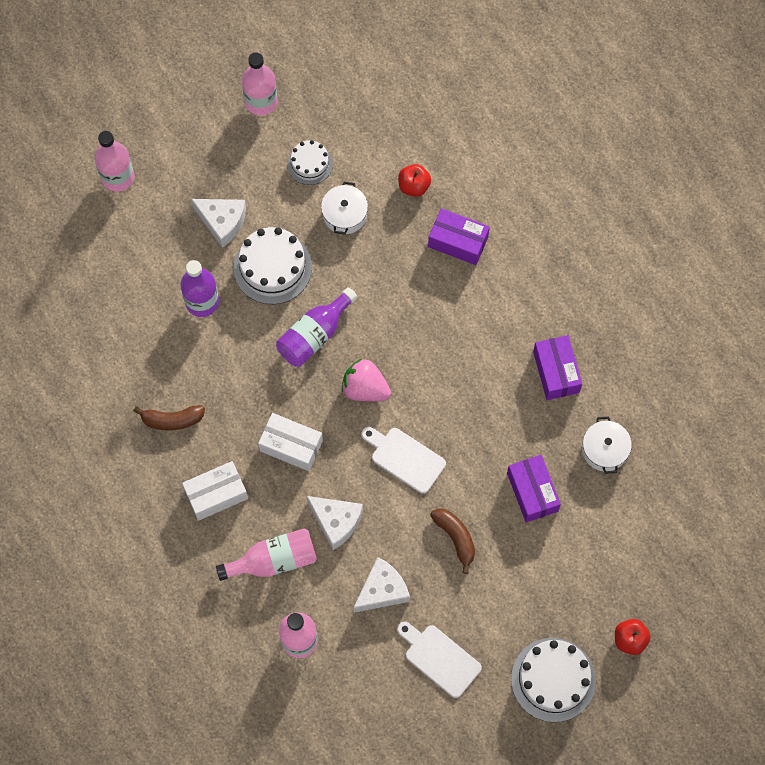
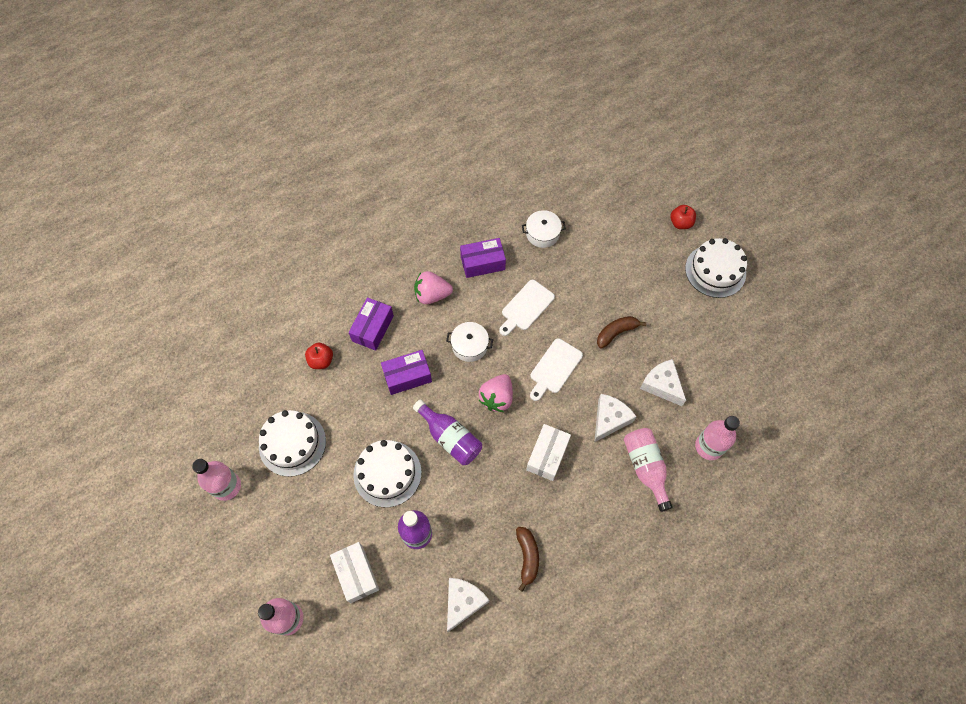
camera: 90 degrees left, 5 degrees down
(216, 494) = (592, 516): white box -> white box (356, 574)
(222, 222) = (341, 518): white cheese -> white cheese (463, 602)
(310, 164) = (292, 443): white cake -> white cake, size x1.70
(344, 214) = (342, 414): white pot -> white pot (469, 346)
(439, 659) = (710, 345): white cutting board -> white cutting board (526, 307)
(506, 310) = (432, 295): none -> pink strawberry
(532, 492) = (577, 281): purple box -> purple box (407, 376)

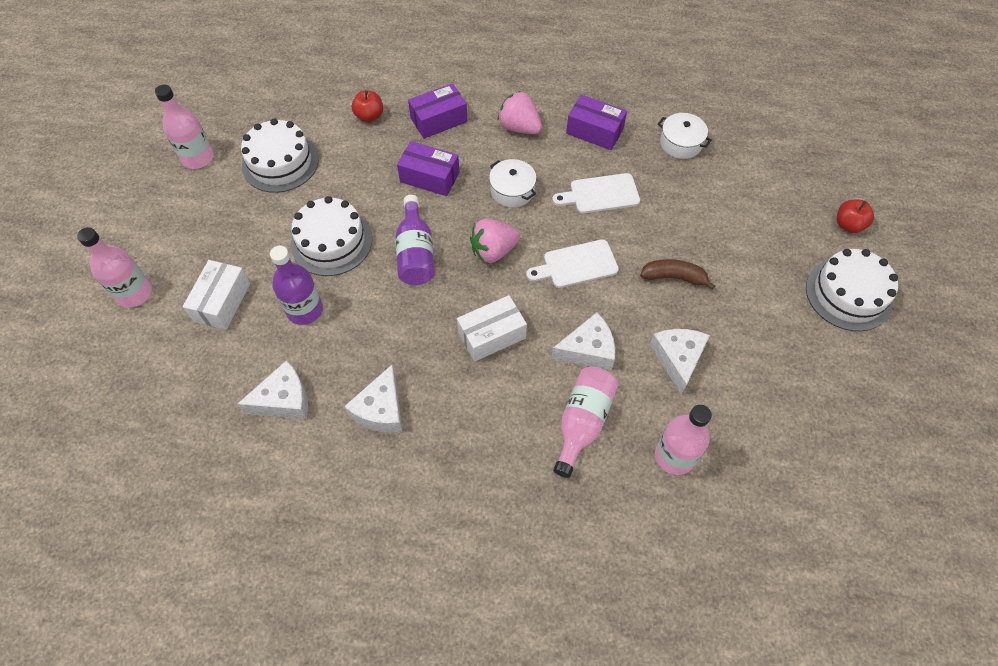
camera: 40 degrees right, 5 degrees down
(527, 557) = (381, 409): brown banana -> white cheese

